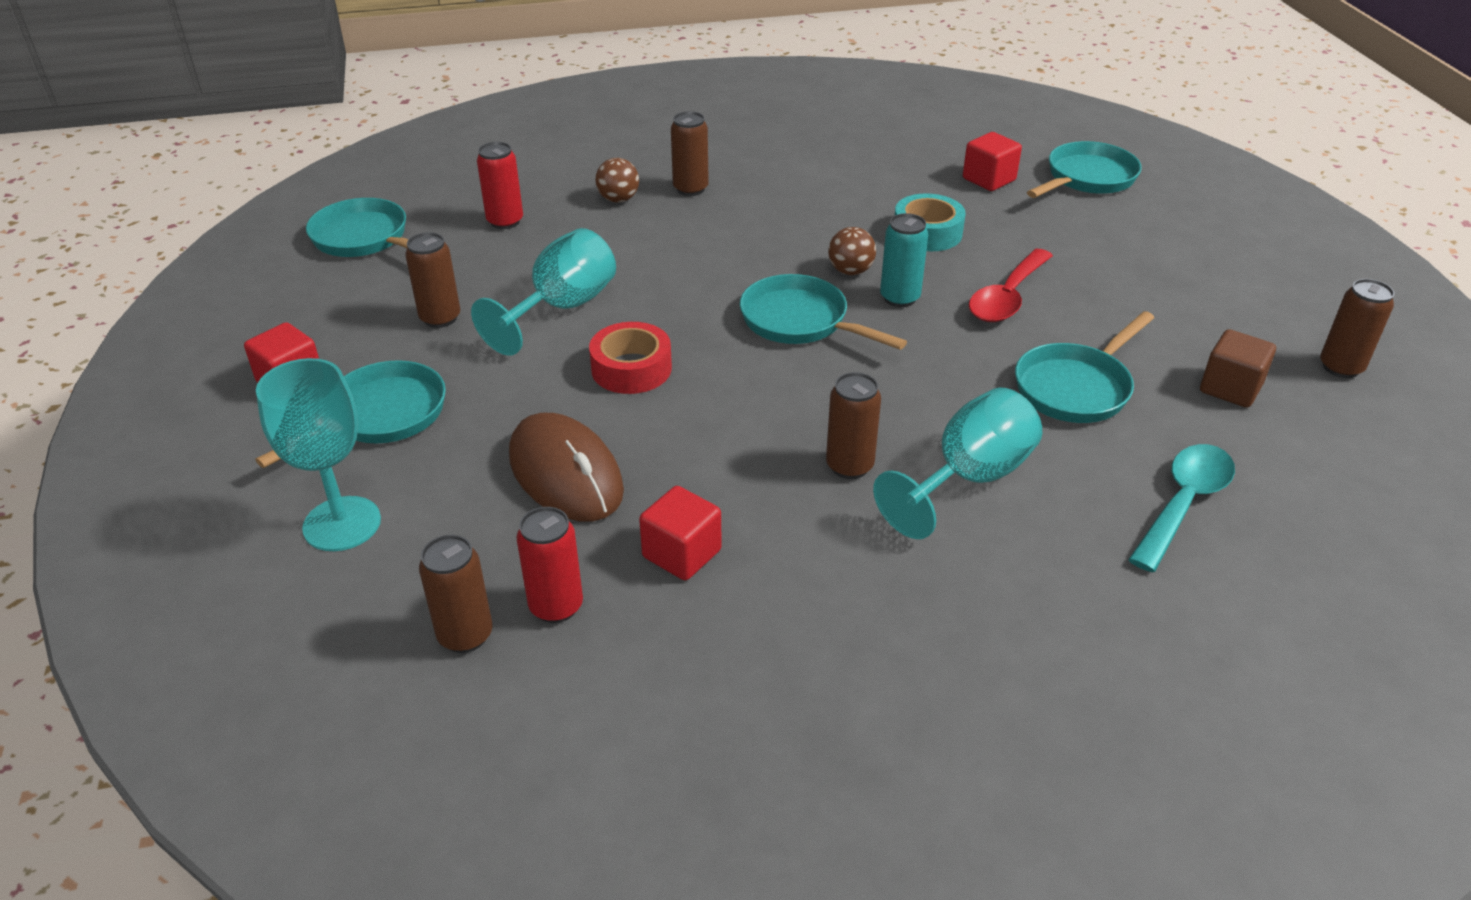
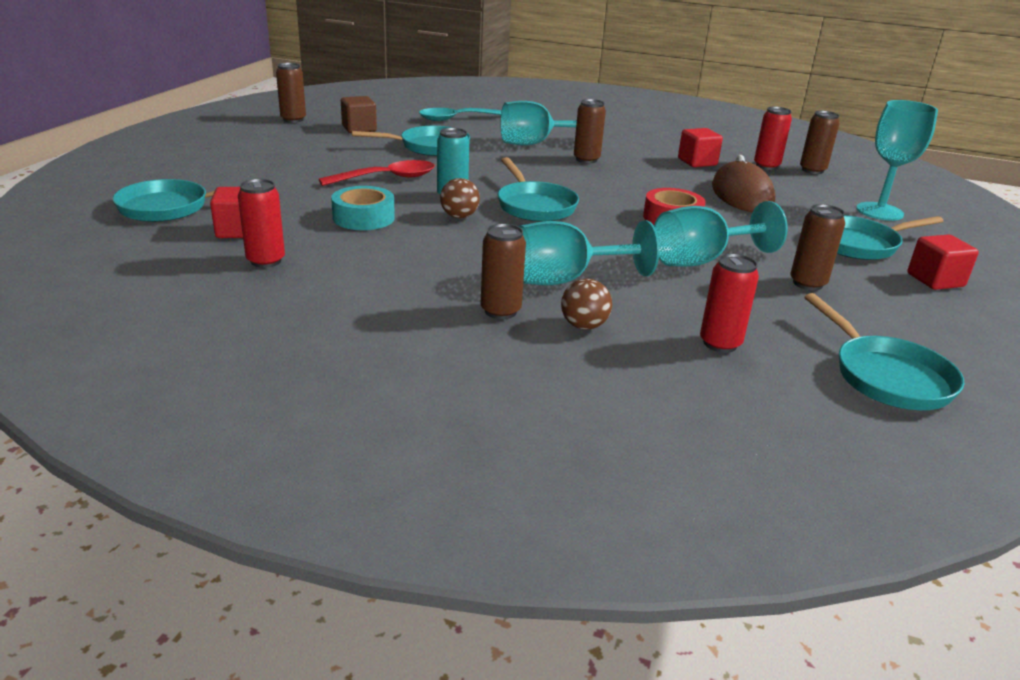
camera: 150 degrees left, 10 degrees down
(670, 235) = (566, 280): none -> turquoise goblet
(914, 164) = (266, 261): none -> red can

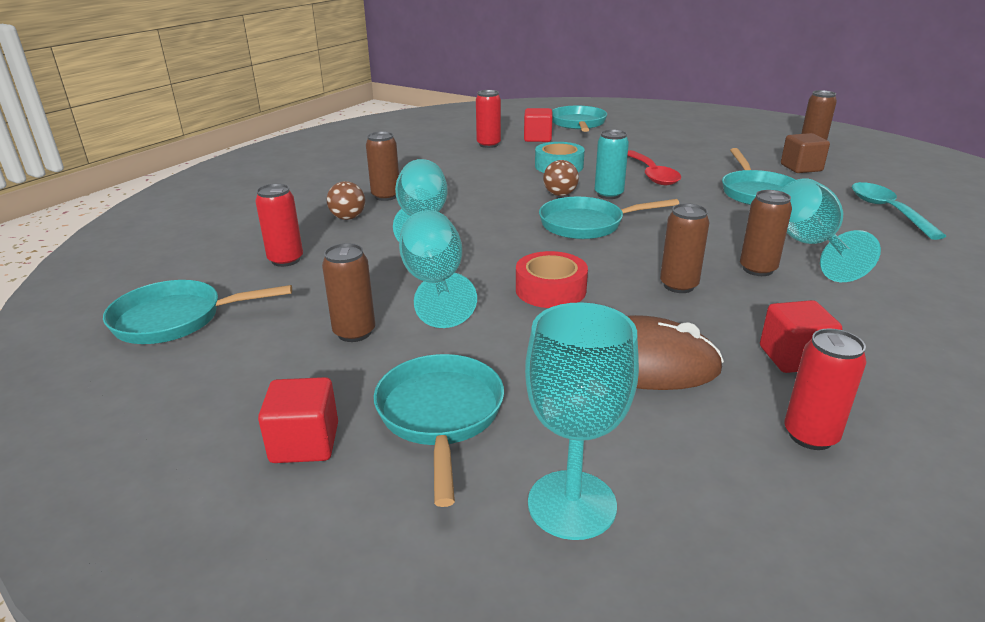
camera: 105 degrees right, 0 degrees up
(812, 170) = (812, 499): brown can -> brown can (678, 285)

